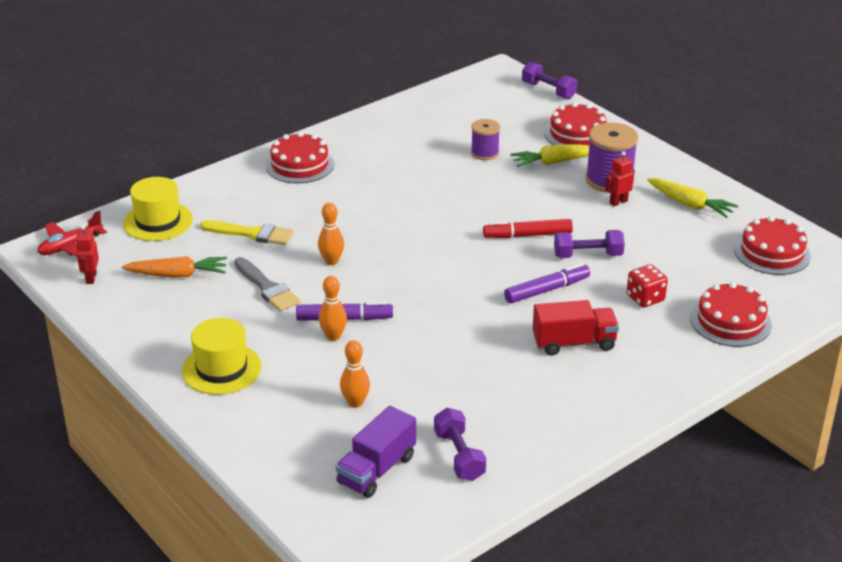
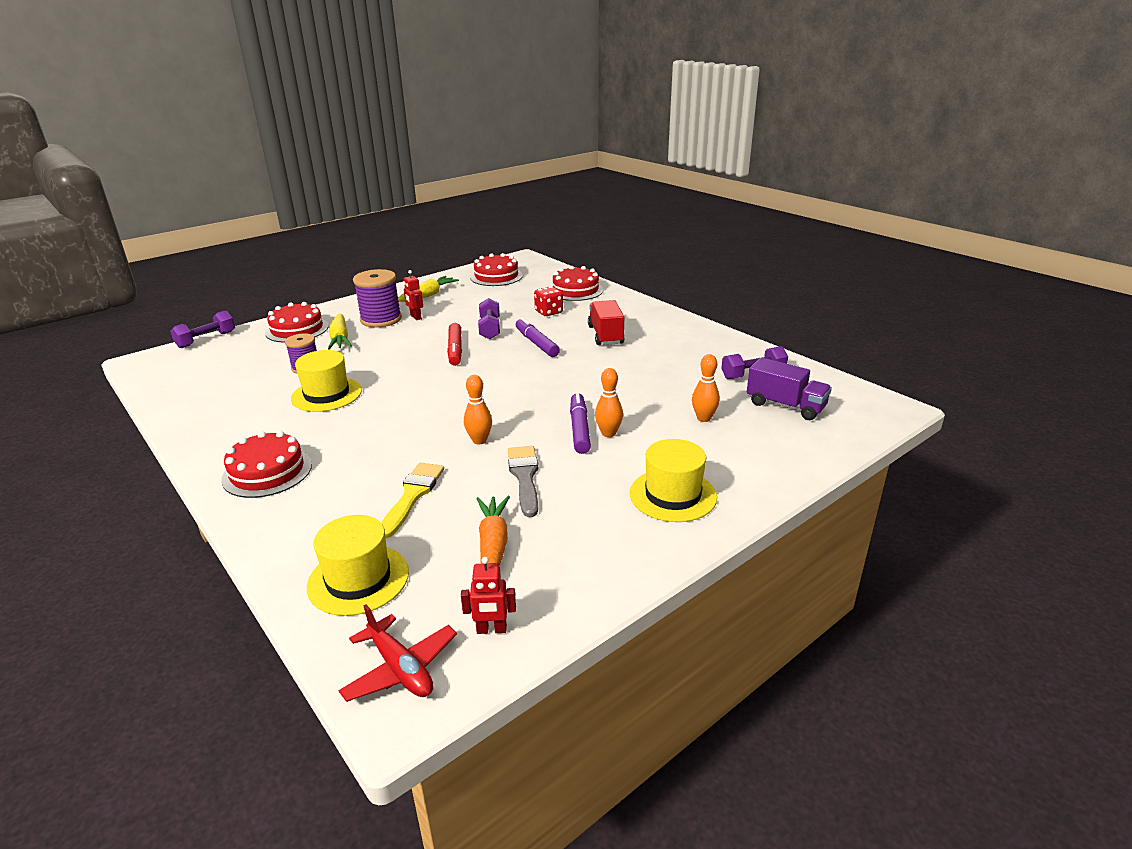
camera: 90 degrees left, 5 degrees down
(267, 287) = (524, 477): grey brush -> grey brush turned 60 degrees counterclockwise
(427, 172) = (326, 394): none -> yellow hat

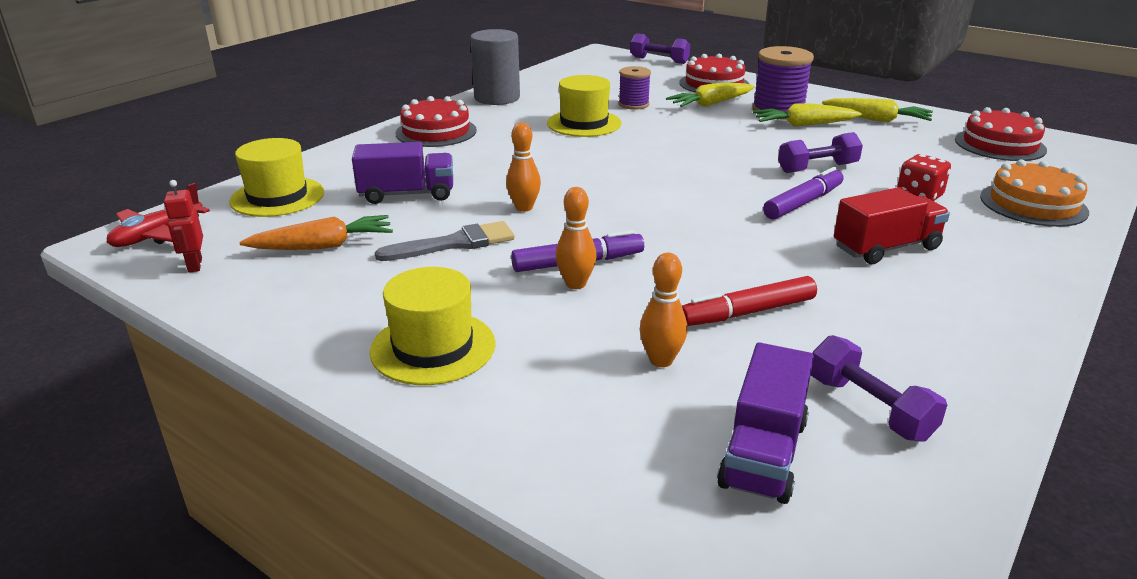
camera: 75 degrees right, 0 degrees up
(207, 430) = (497, 98): none -> grey cylinder
(412, 496) = (407, 194): yellow brush -> purple truck
(415, 317) = (804, 125): red robot -> yellow carrot
(455, 350) = (736, 159): red marker -> red marker (747, 312)
(575, 290) = (1033, 204): red cake -> orange cake

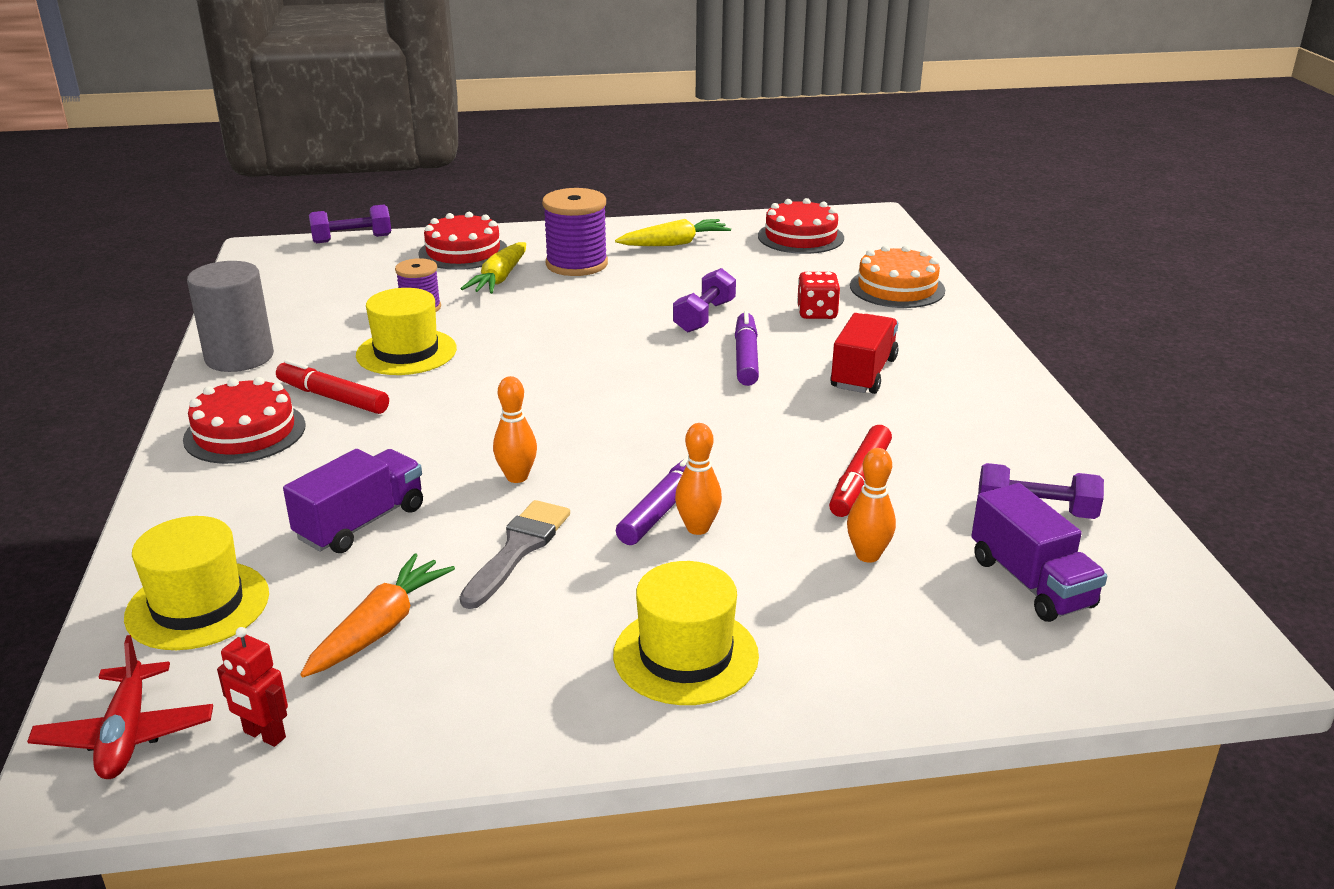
camera: 45 degrees left, 0 degrees up
(505, 132) = (333, 398): none -> red marker
(804, 125) = (624, 272): yellow carrot -> none

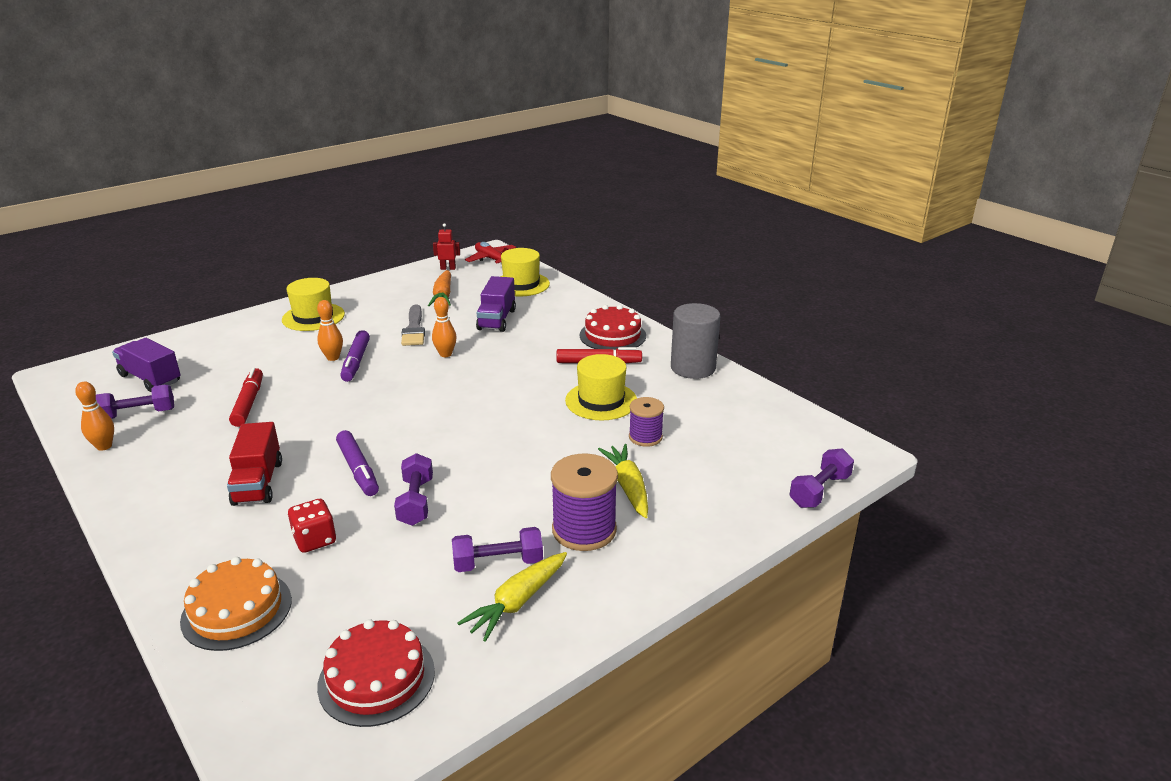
camera: 150 degrees right, 0 degrees up
(463, 252) = (703, 509): red cake -> none
(668, 264) = (498, 563): none -> purple dumbbell
(868, 555) = (239, 368): orange bowling pin -> orange bowling pin (104, 446)

